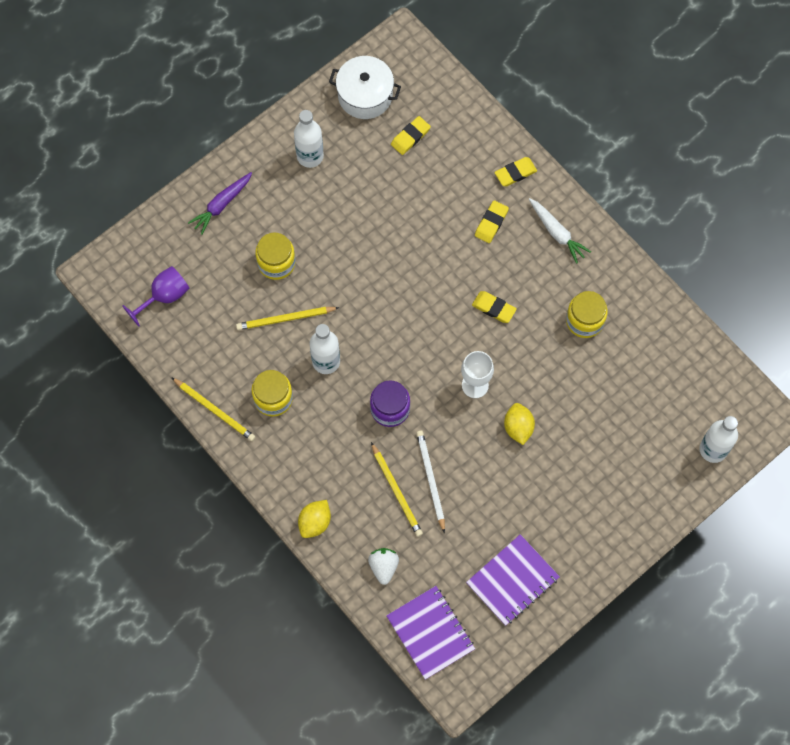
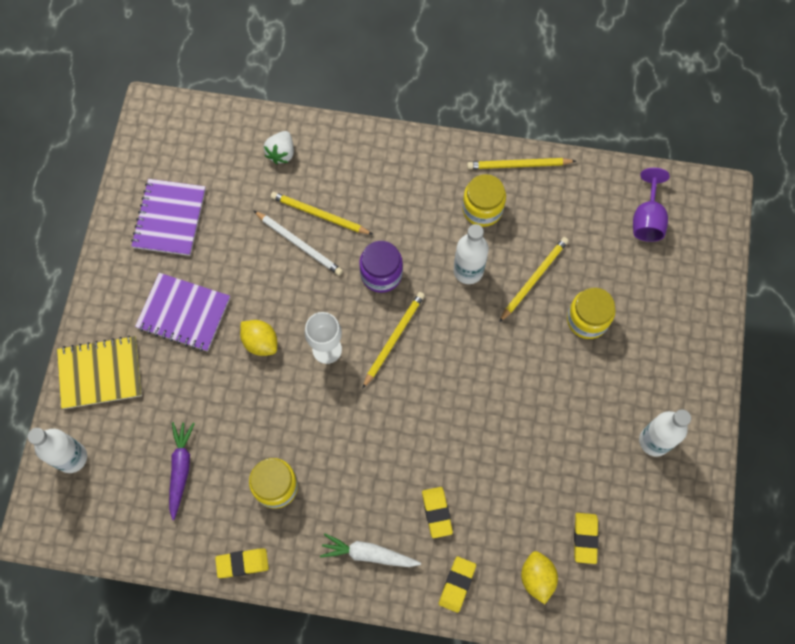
camera: 140 degrees right, 0 degrees up
(221, 205) = (682, 332): purple carrot -> purple carrot (181, 469)
(315, 522) = (363, 144): yellow lemon -> yellow lemon (537, 578)
(365, 95) = (665, 546): white pot -> none
(383, 567) = (281, 153): white strawberry -> white strawberry turned 60 degrees clockwise
(421, 355) = (394, 338): none -> yellow pencil
(430, 633) = (205, 134): purple notebook -> purple notebook (184, 313)
(494, 308) = (367, 431): yellow eraser -> yellow eraser (242, 563)
(651, 496) = (100, 373): none -> yellow notebook

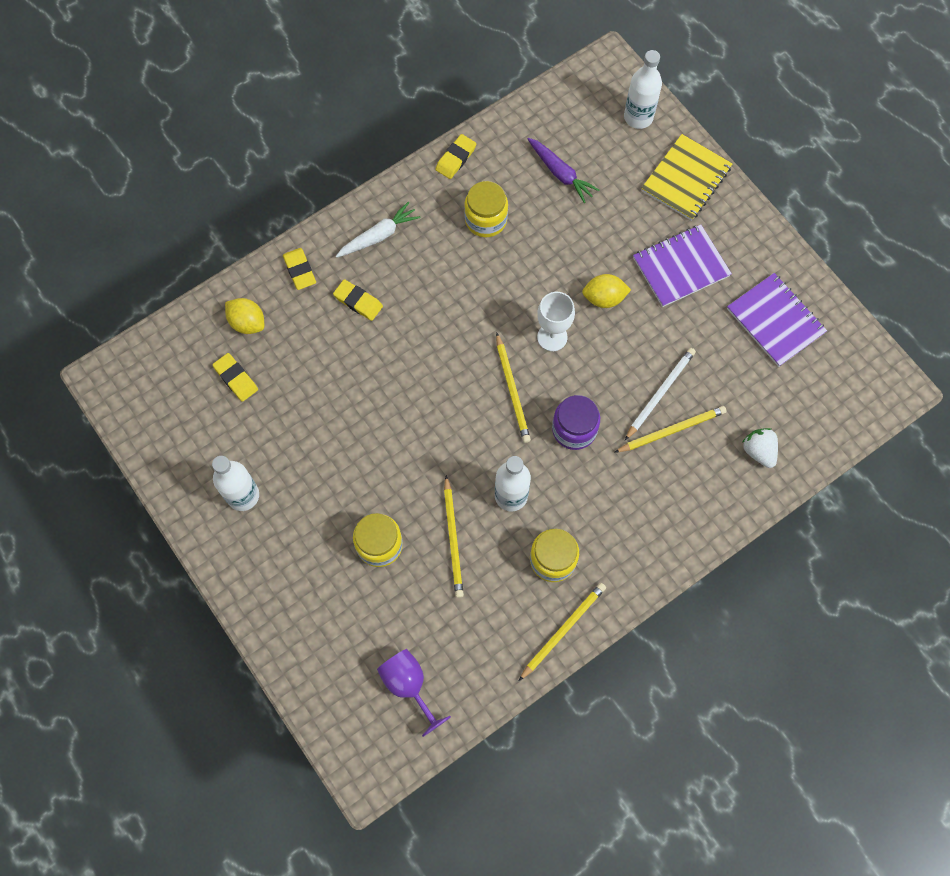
camera: 135 degrees right, 0 degrees up
(299, 244) = (660, 393): white pencil -> white pencil turned 135 degrees clockwise

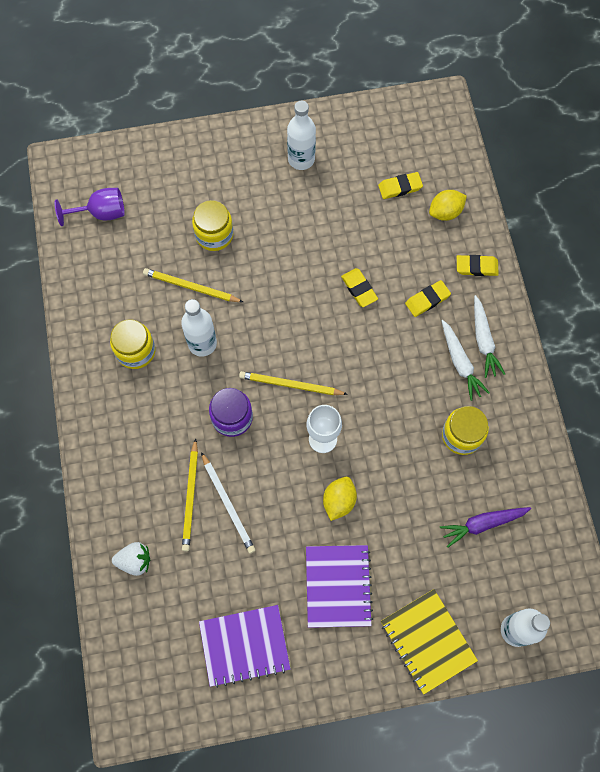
camera: 115 degrees right, 0 degrees up
(412, 247) = (460, 363): none -> white carrot
(456, 158) = (536, 437): yellow eraser -> yellow eraser (359, 289)
(563, 630) = (79, 333): yellow pencil -> none

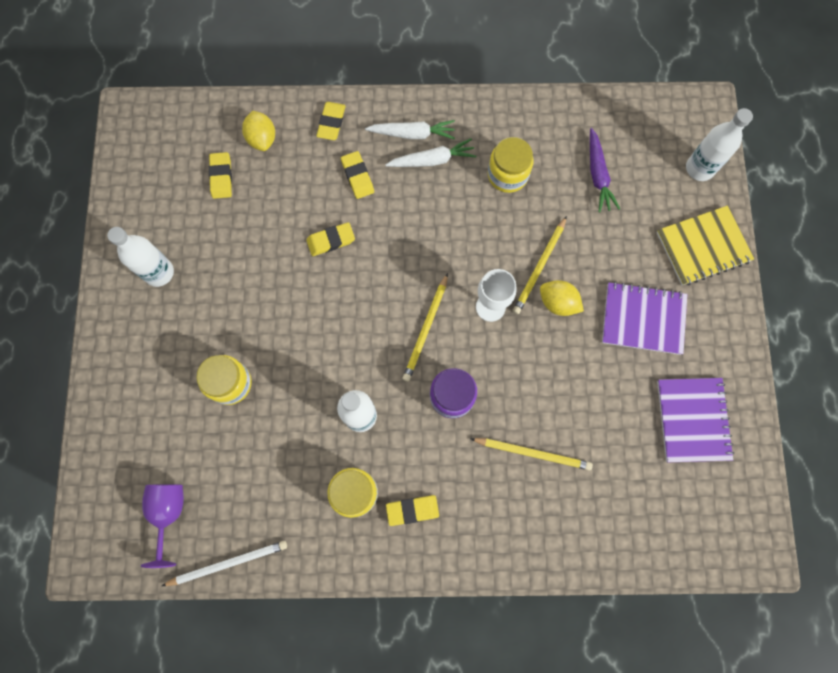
camera: 80 degrees left, 5 degrees up
(127, 400) = (412, 510): none -> yellow eraser
(135, 561) = (594, 523): white strawberry -> none
(191, 287) = (289, 419): yellow pencil -> yellow pencil (539, 267)
(228, 504) = (546, 415): white pencil -> white pencil (228, 563)

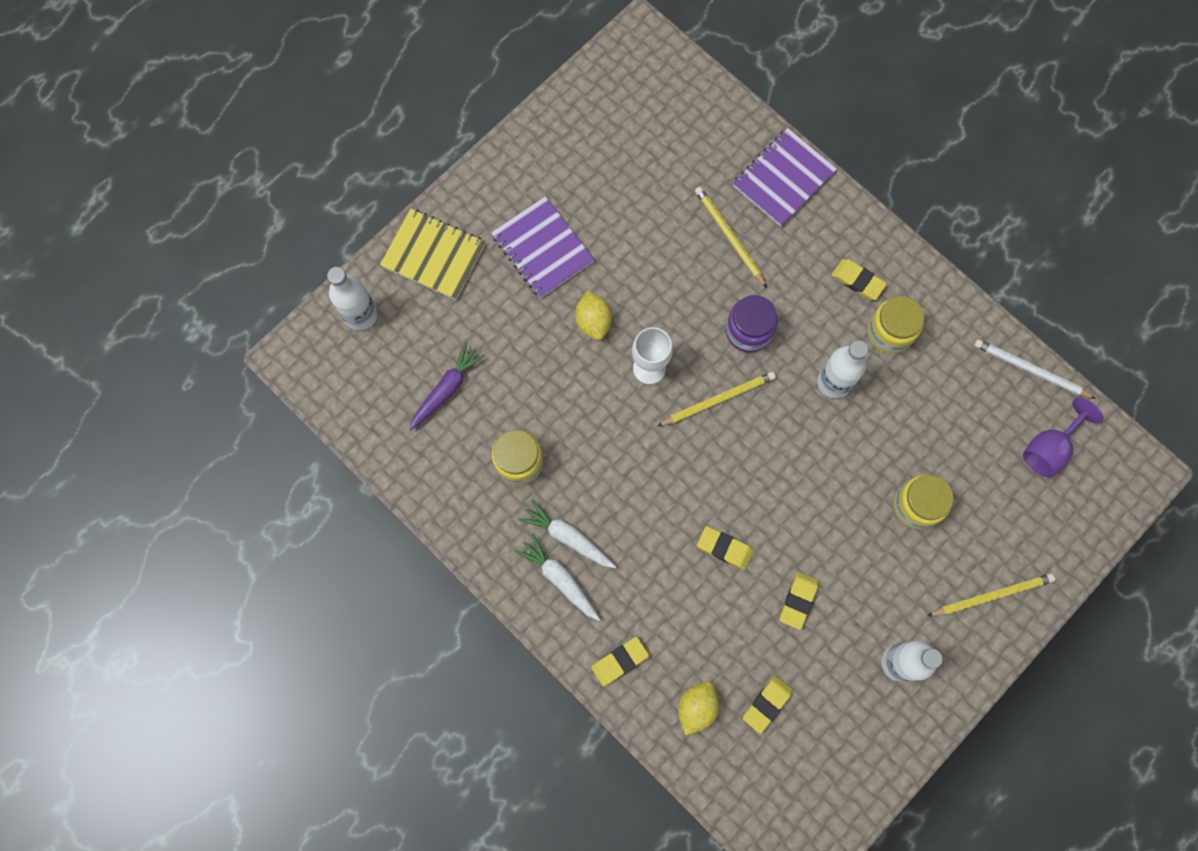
camera: 135 degrees left, 0 degrees up
(357, 176) = (646, 585): yellow eraser -> yellow eraser (798, 601)
(539, 267) = (577, 362): yellow pencil -> yellow pencil (992, 595)
(692, 420) = (588, 151): purple notebook -> purple notebook (783, 179)

